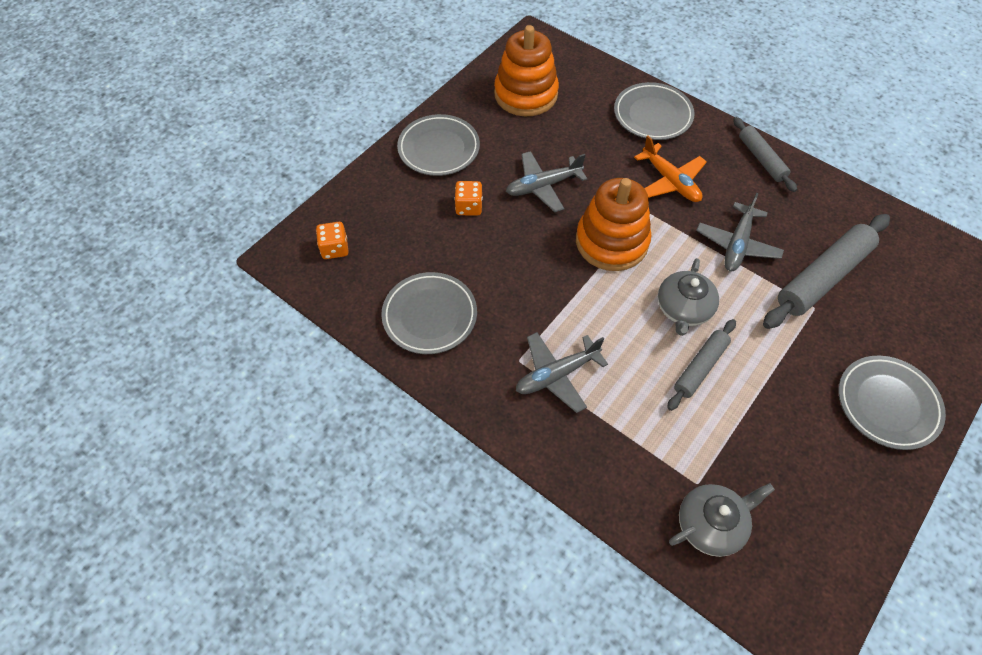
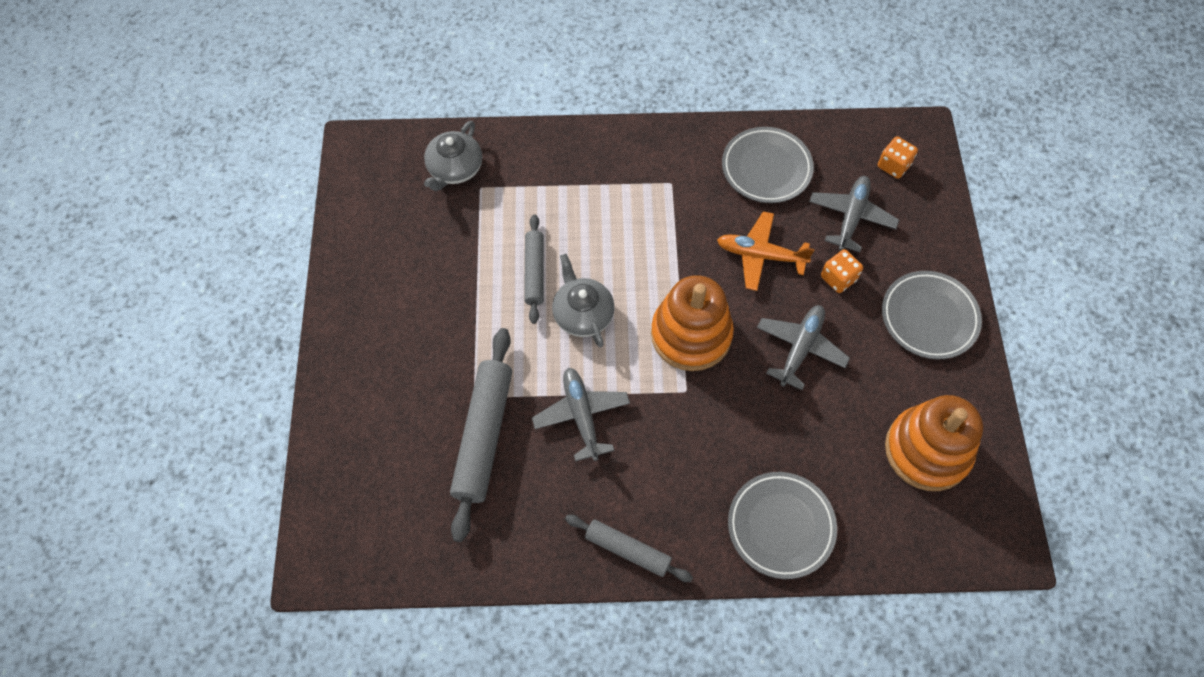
camera: 140 degrees right, 5 degrees up
(556, 375) = (635, 191): grey plane -> grey plane (851, 217)
(670, 181) = (694, 445): orange plane -> orange plane (760, 255)
(887, 404) = (371, 344): grey plate -> none

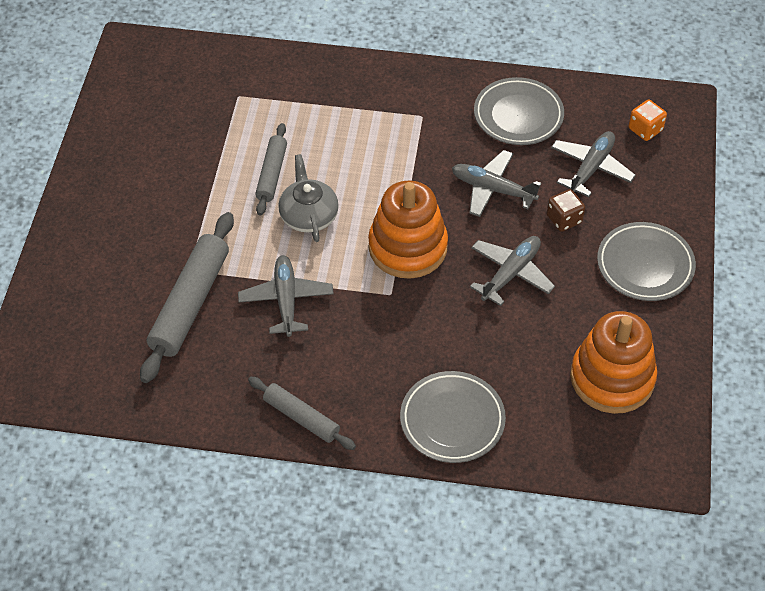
camera: 10 degrees right, 10 degrees down
(454, 169) = (218, 77): grey teapot -> none
(760, 255) = (492, 189): orange plane -> grey plane
(838, 278) = (564, 219): orange dice -> brown dice

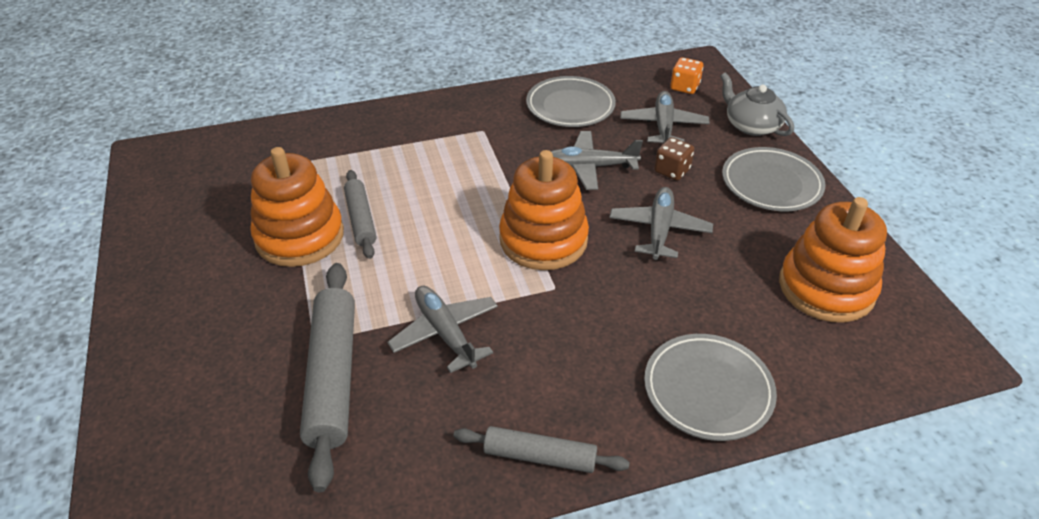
camera: 25 degrees left, 10 degrees down
(217, 173) = (299, 236): none -> orange stacking toy
(308, 215) = (422, 244): grey teapot -> grey teapot (751, 125)

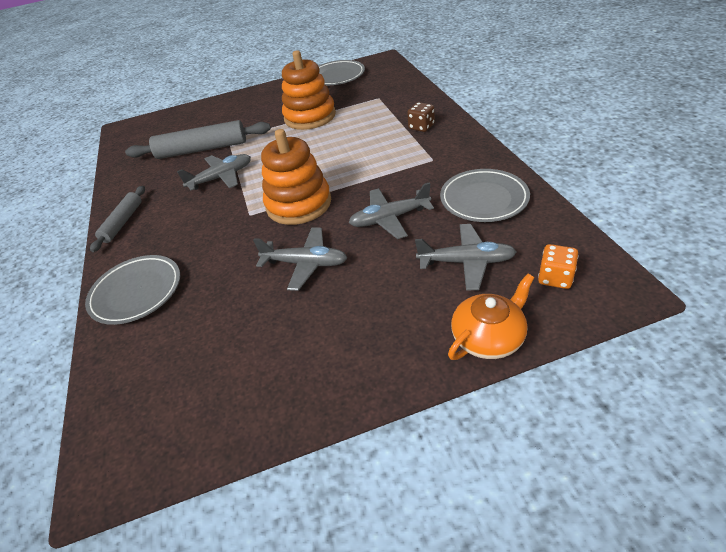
camera: 95 degrees right, 0 degrees up
(361, 219) = (324, 132): grey rolling pin -> none
(589, 167) = (389, 219): grey plane -> grey plane turned 105 degrees counterclockwise
(672, 171) = (390, 270): brown dice -> brown dice (421, 127)
(751, 125) = (488, 337): grey teapot -> orange teapot
(771, 184) = (374, 348): grey plate -> grey plate (337, 76)
(826, 288) = (215, 379): orange stacking toy -> none

